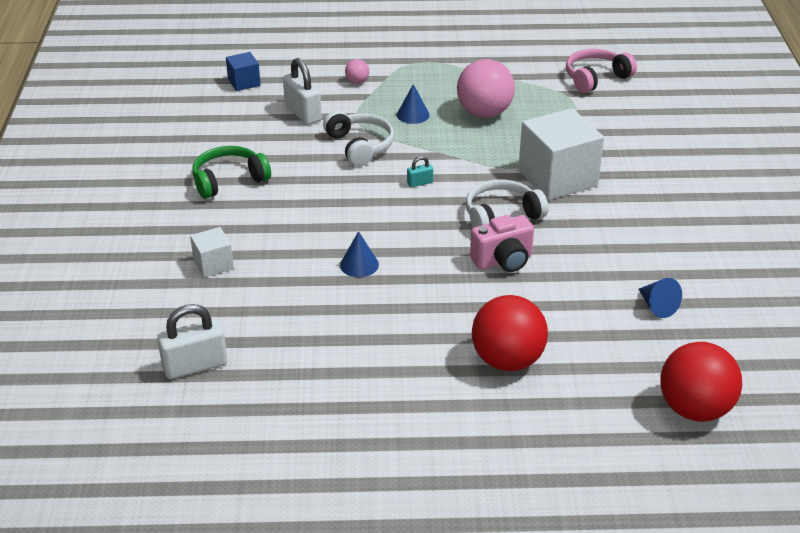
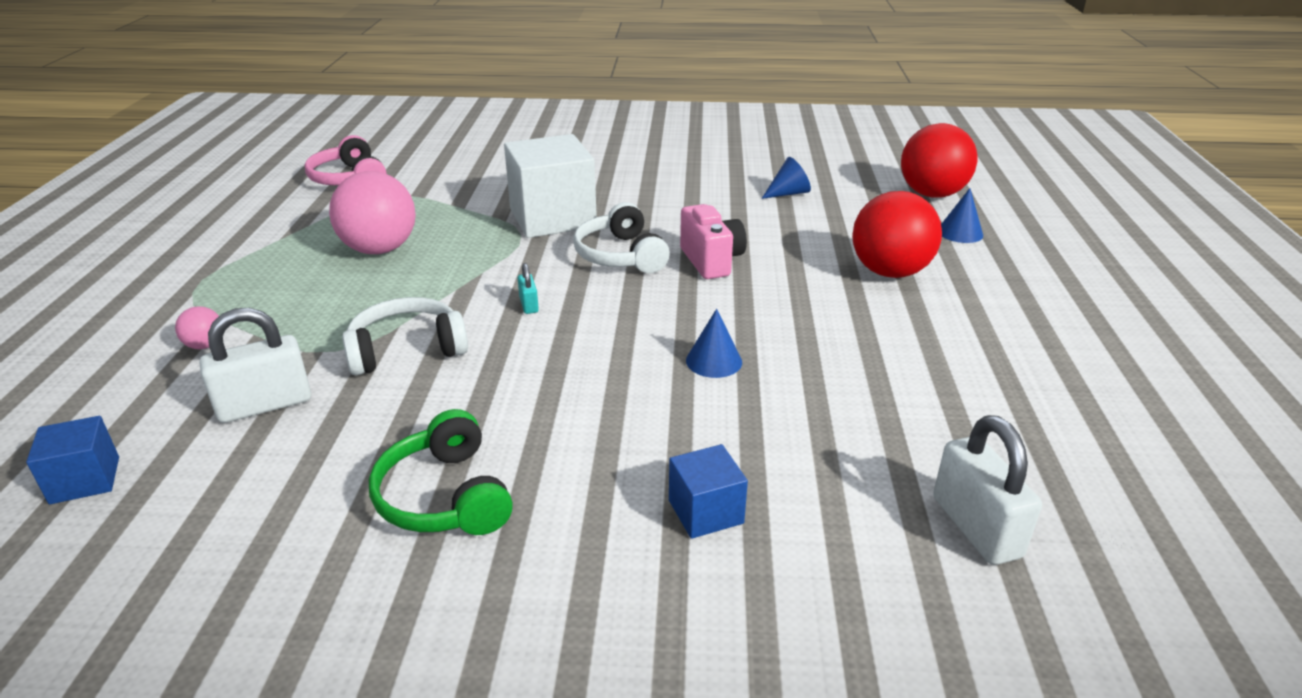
camera: 85 degrees left, 5 degrees down
(213, 264) = (705, 512): white cube -> blue cube
(413, 115) = (346, 301): blue cone -> blue cone (960, 232)

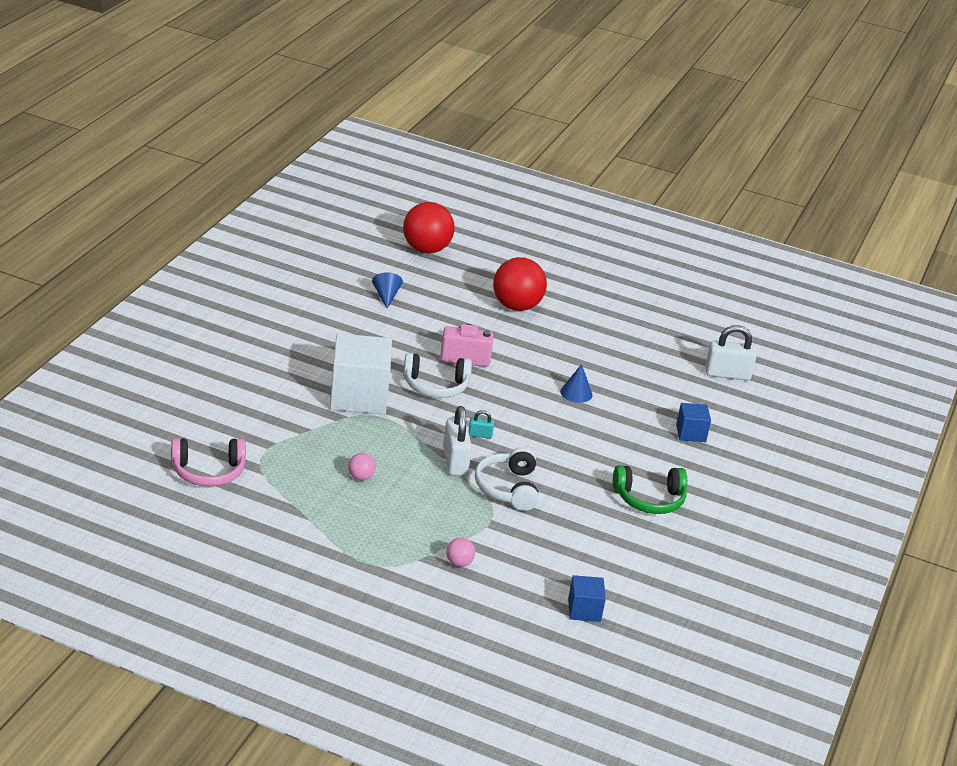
camera: 75 degrees left, 0 degrees up
(265, 405) = (541, 545): white padlock -> white padlock (455, 461)
(380, 249) = (360, 477): pink ball -> pink ball, size x0.44
(960, 232) = (484, 264): blue cone -> none

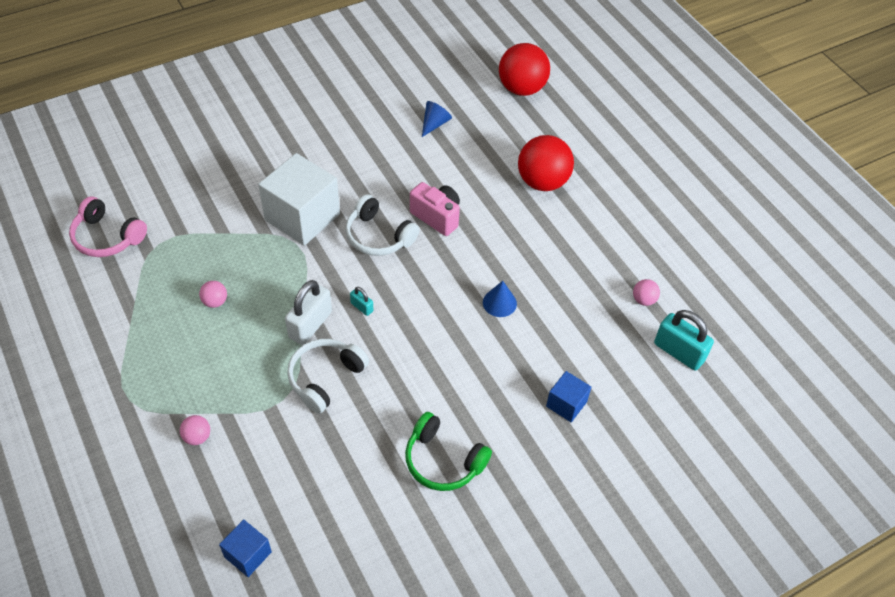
camera: 40 degrees right, 20 degrees up
(671, 353) = (643, 300): none -> pink ball
(727, 374) = (679, 352): white padlock -> turquoise padlock

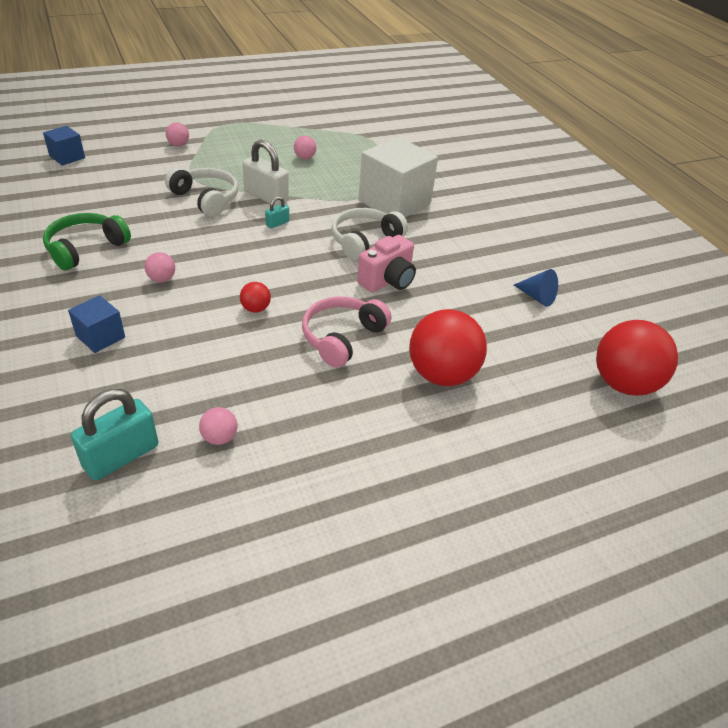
camera: 95 degrees right, 10 degrees down
(107, 237) = (380, 121): pink headphones -> pink headphones (342, 337)
(476, 381) = (162, 279): none -> pink ball
(499, 303) = (255, 309): blue cone -> red ball

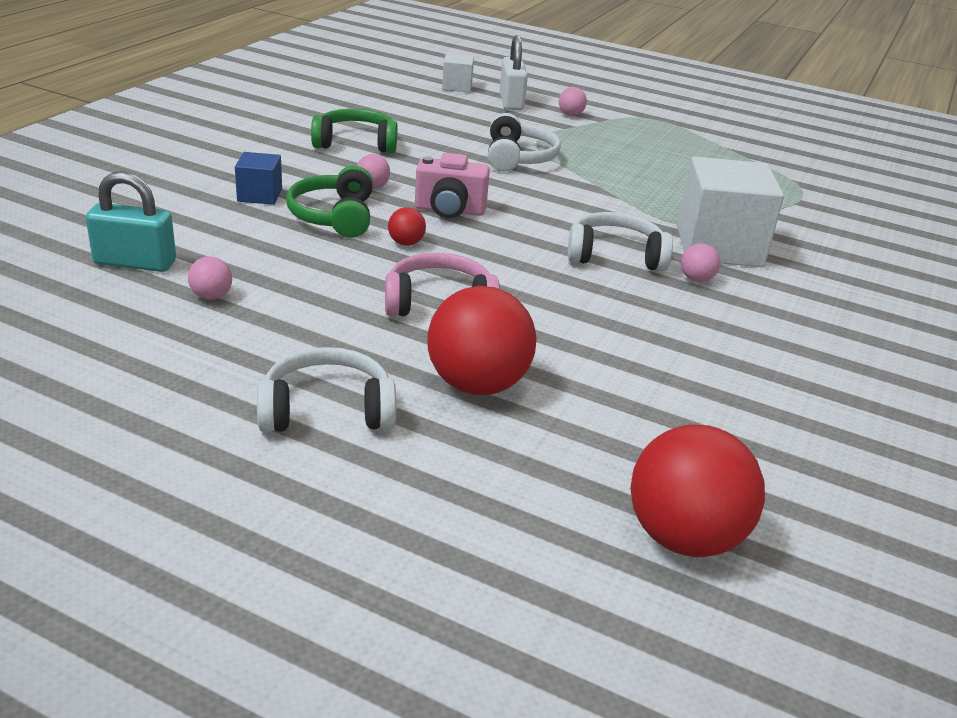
camera: 50 degrees right, 10 degrees down
(67, 157) = (457, 86): blue cube -> white cube
(180, 319) = (334, 216): none -> green headphones
(266, 196) = (580, 180): white padlock -> white padlock (511, 102)
(277, 223) = (550, 202): turquoise padlock -> none
(304, 158) = (685, 172): pink ball -> pink ball (696, 279)
(387, 281) = (574, 294): pink camera -> pink camera (449, 210)
(412, 453) = (327, 410): none -> white headphones
(537, 297) = (735, 404): blue cone -> none

